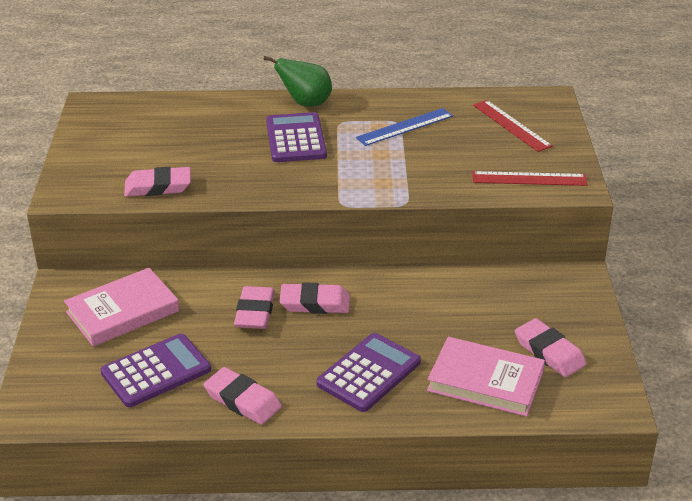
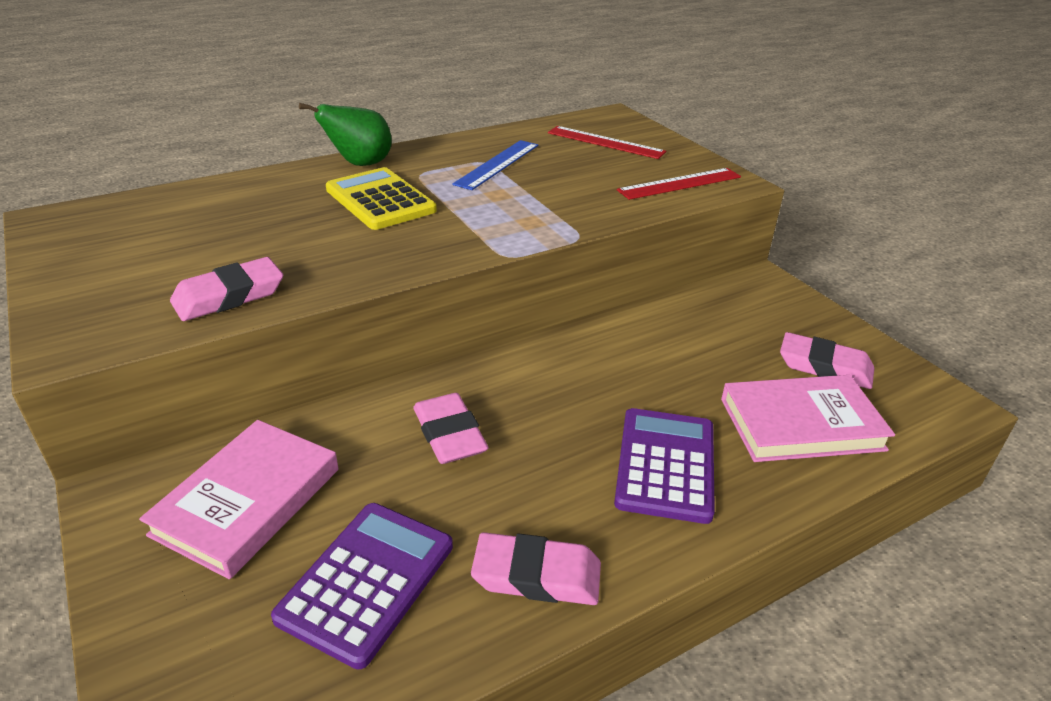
camera: 30 degrees left, 0 degrees up
(295, 139) = (380, 200): purple calculator -> yellow calculator
(315, 303) = (518, 396): pink eraser -> none

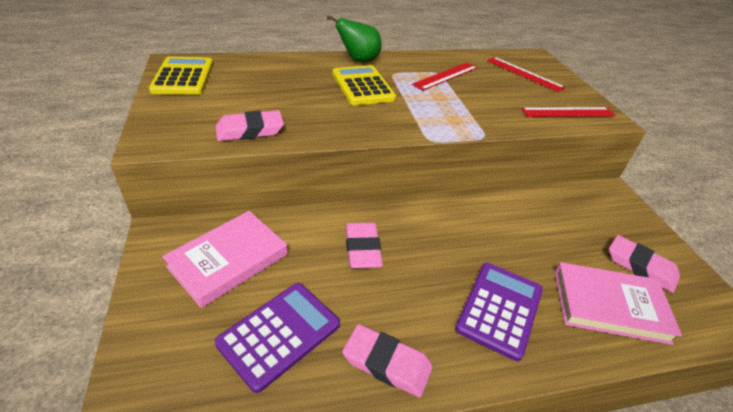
camera: 15 degrees right, 5 degrees up
(80, 238) = (183, 77): none -> yellow calculator
(497, 164) = (445, 76): blue ruler -> red ruler

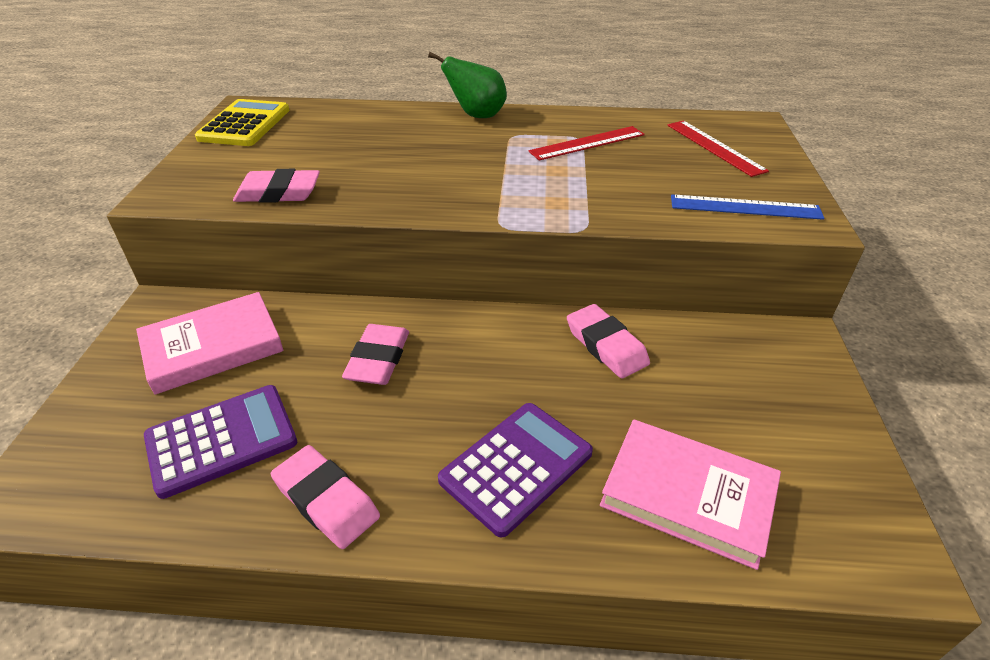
camera: 20 degrees right, 0 degrees up
(362, 86) = (458, 149): yellow calculator -> none
(568, 112) = (745, 207): red ruler -> blue ruler
(640, 266) = (778, 451): pink eraser -> pink eraser (606, 345)

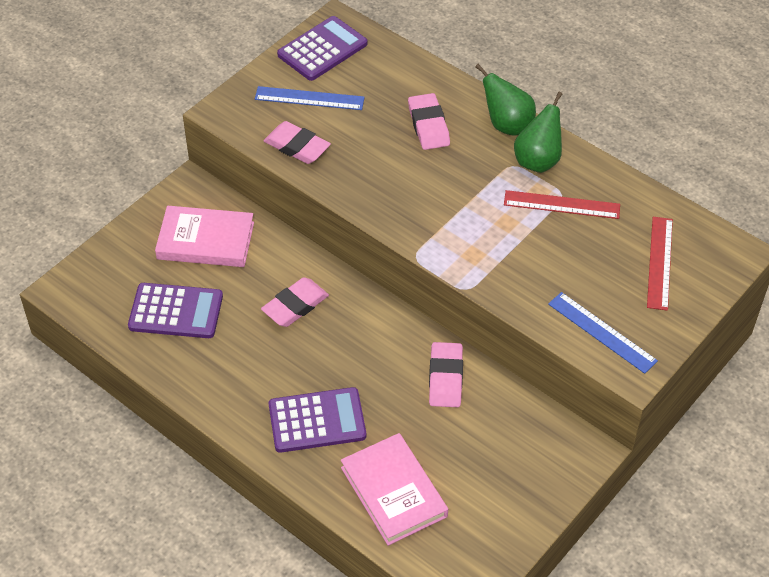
camera: 35 degrees right, 10 degrees up
(244, 124) = (322, 49): yellow calculator -> purple calculator
(260, 157) = (309, 98): none -> blue ruler
(326, 500) = (206, 379): pink eraser -> pink eraser (428, 125)
(531, 126) = (537, 161): none -> green pear

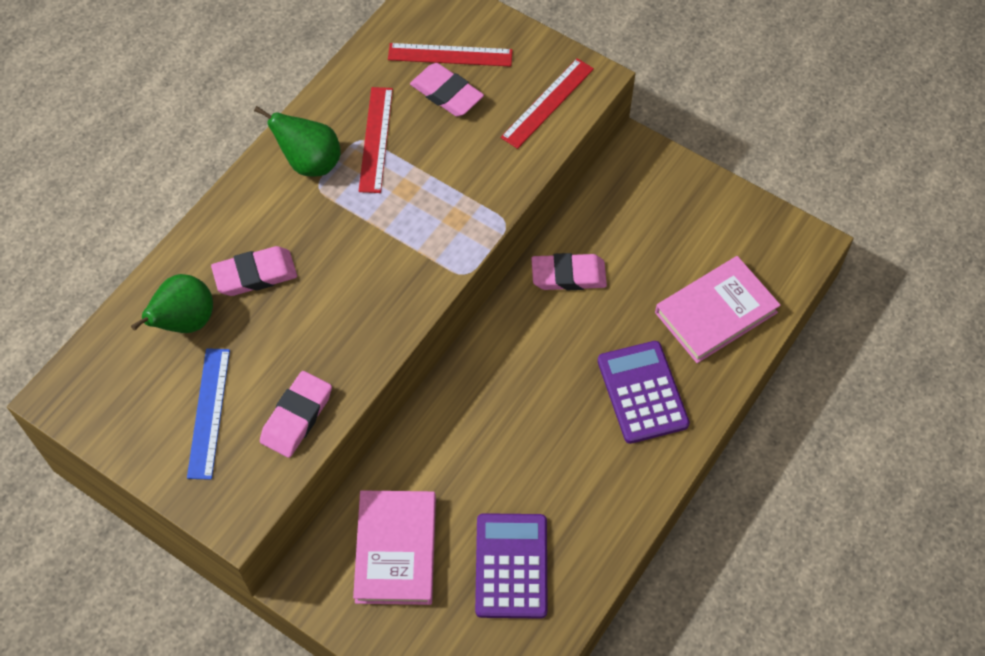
camera: 95 degrees left, 10 degrees up
(295, 305) = (488, 433): pink eraser -> pink eraser (446, 94)
(322, 49) = (114, 407): purple calculator -> none
(507, 125) = (253, 194): green pear -> green pear (185, 322)
(601, 332) = (548, 103): blue ruler -> red ruler

